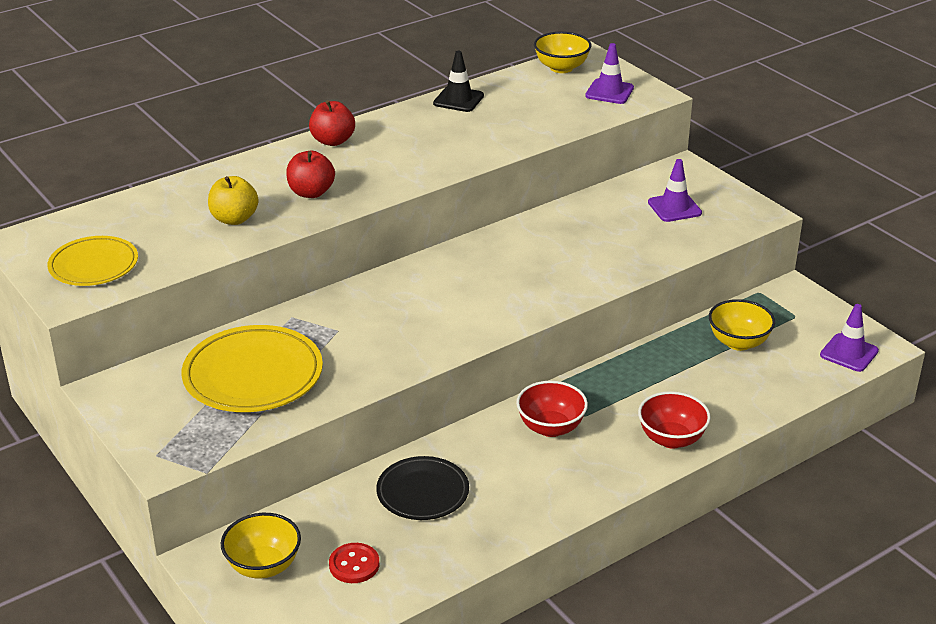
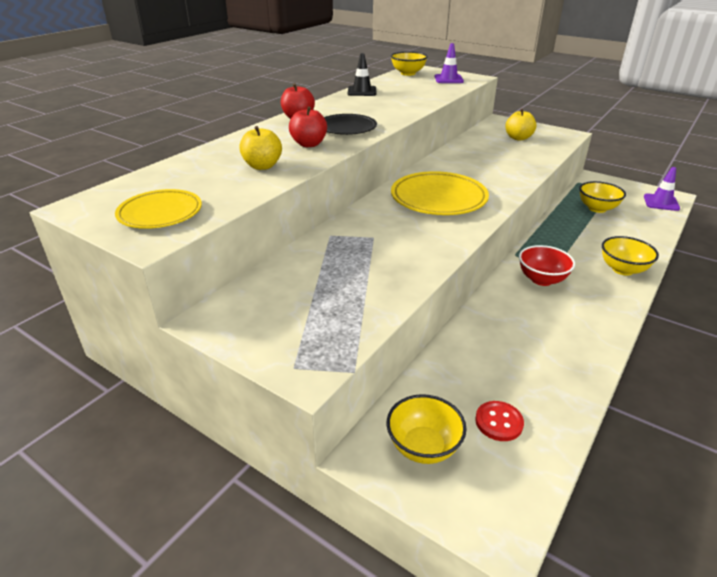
camera: 20 degrees left, 0 degrees up
(253, 375) = (332, 281): yellow plate -> yellow plate (438, 198)
(422, 492) = (498, 346): black plate -> black plate (346, 128)
(671, 439) = (623, 269): red bowl -> yellow bowl
(674, 208) = (518, 138): purple traffic cone -> yellow apple

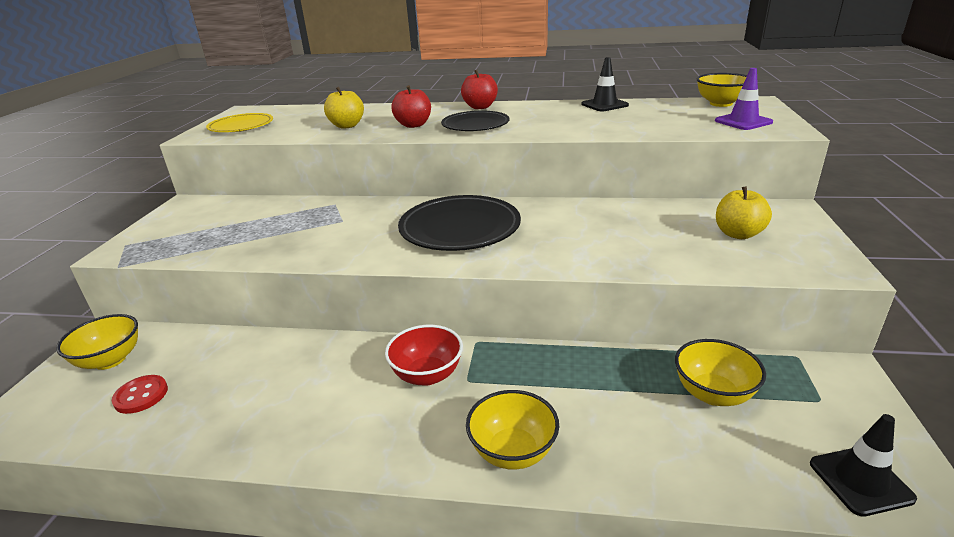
camera: 65 degrees right, 5 degrees down
(438, 198) = (460, 228): yellow plate -> black plate
(661, 202) = (860, 481): purple traffic cone -> black traffic cone

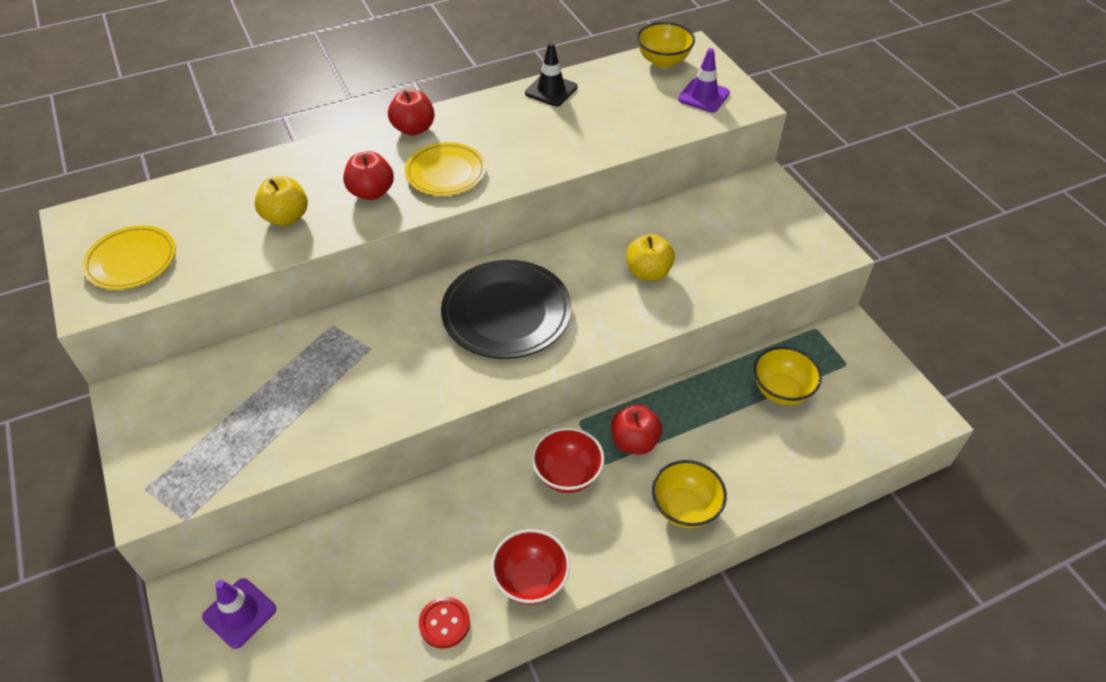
camera: 35 degrees left, 20 degrees up
(110, 360) = (239, 613): yellow bowl -> purple traffic cone
(141, 395) = (327, 627): red button -> red button (444, 623)
(311, 440) = (531, 580): none -> red bowl
(475, 125) = (446, 173): black plate -> yellow plate
(512, 375) = (634, 442): none -> red apple
(738, 234) = (745, 232): yellow apple -> yellow apple (648, 272)
(860, 481) = (892, 420): black traffic cone -> none

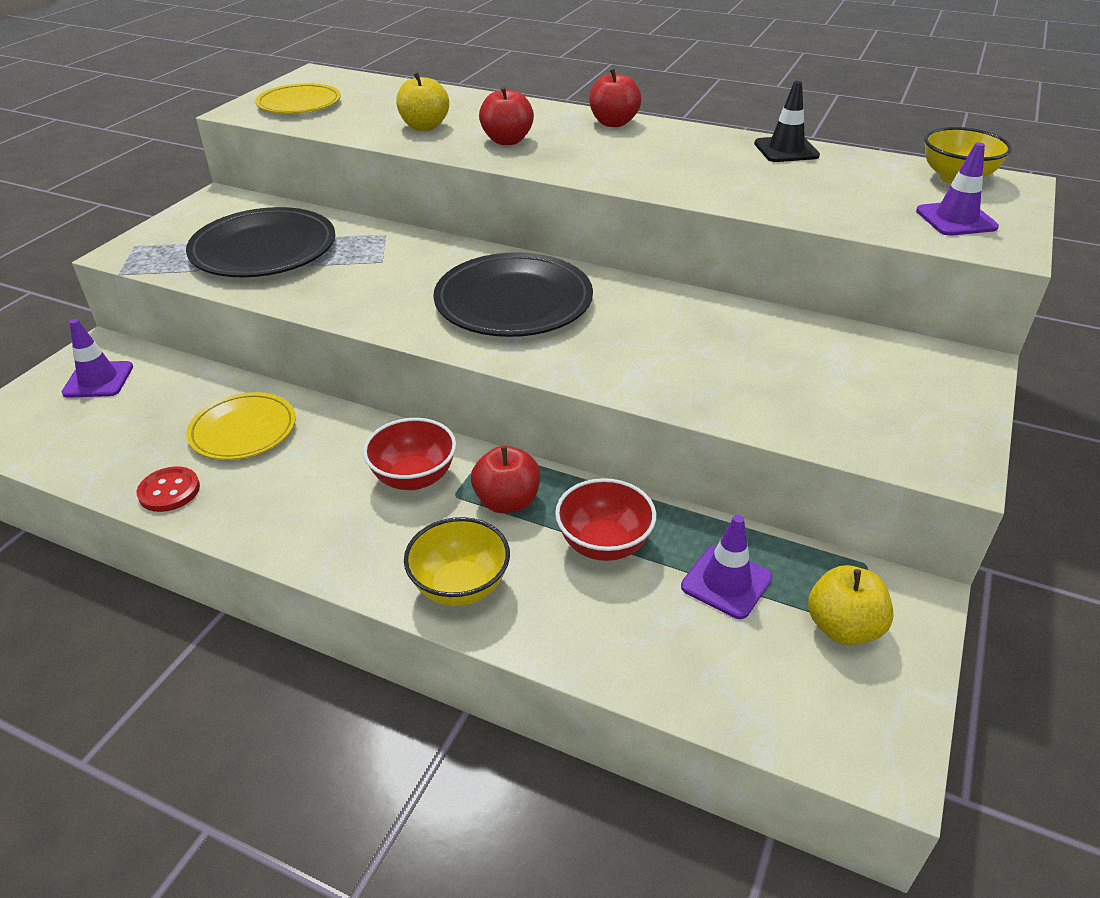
camera: 50 degrees right, 10 degrees down
(265, 407) = (264, 250): none -> black plate
(446, 173) = (585, 156): yellow plate -> yellow plate (243, 430)
(531, 580) = (263, 520): red bowl -> red bowl (604, 544)
(648, 272) = (692, 352): yellow apple -> yellow apple (843, 627)
(781, 390) = (726, 582): yellow bowl -> purple traffic cone

